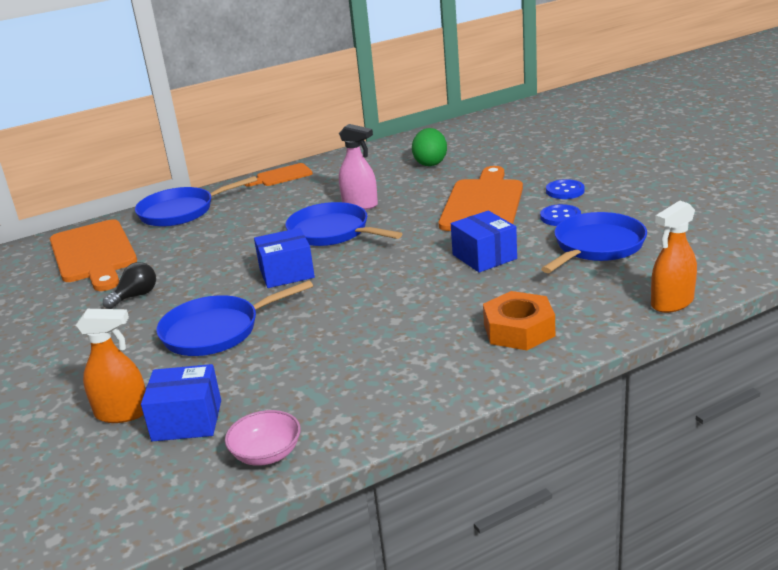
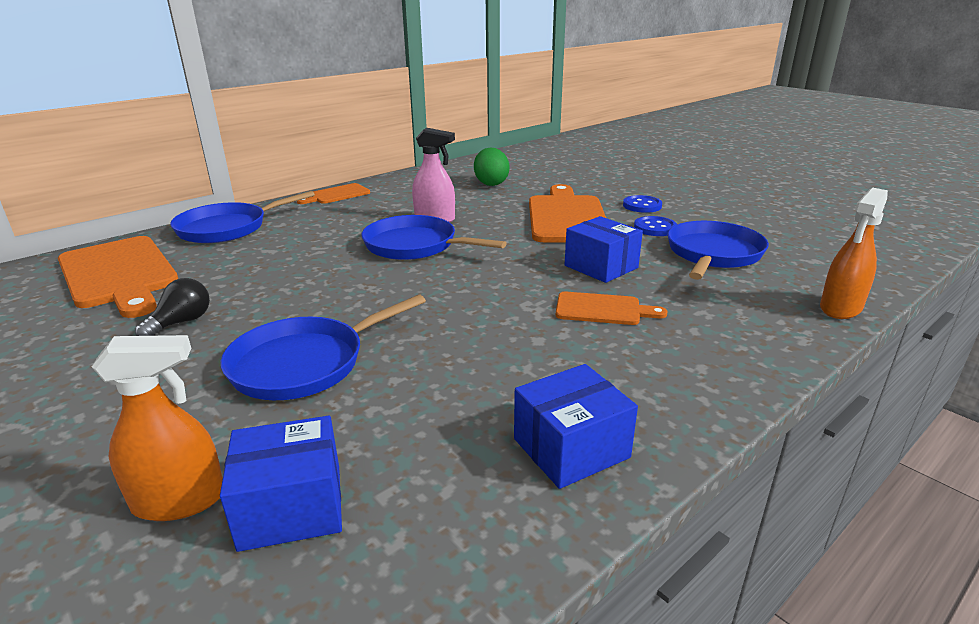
camera: 15 degrees left, 0 degrees up
(266, 454) = (441, 559): pink bowl -> none
(286, 273) = (377, 289): blue box -> blue box (571, 448)
(461, 297) = (602, 309): none -> orange cutting board
(518, 330) = (695, 345): orange nut -> none

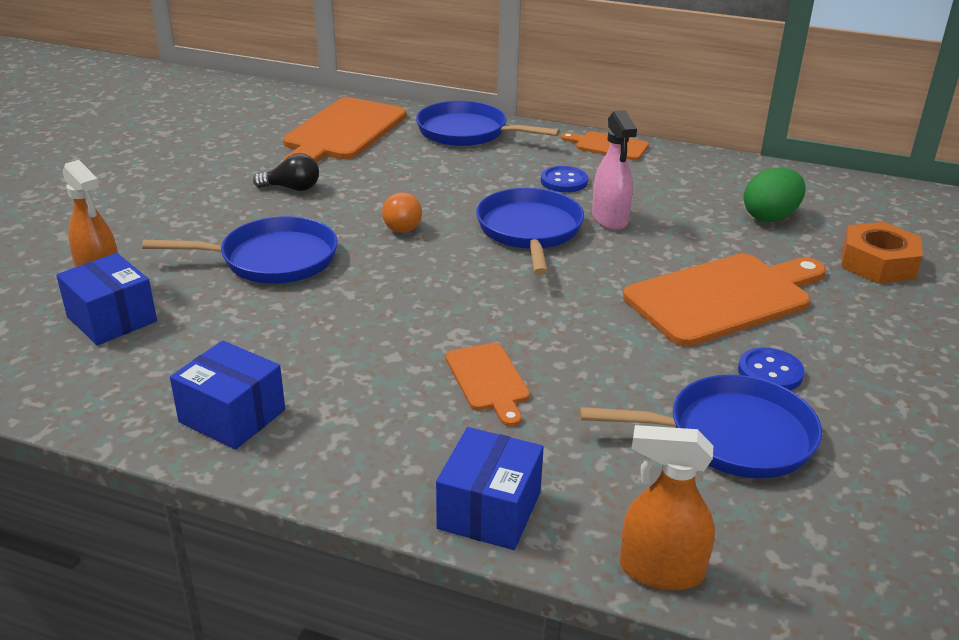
camera: 60 degrees right, 5 degrees up
(304, 363) = (272, 259): blue pan -> blue pan turned 150 degrees clockwise
(335, 288) = (402, 225): none -> orange light bulb
(568, 177) = (878, 263): none -> orange nut
(601, 267) = (597, 356): blue box -> blue box (489, 510)
(642, 206) = (845, 346): blue button -> blue button (564, 181)

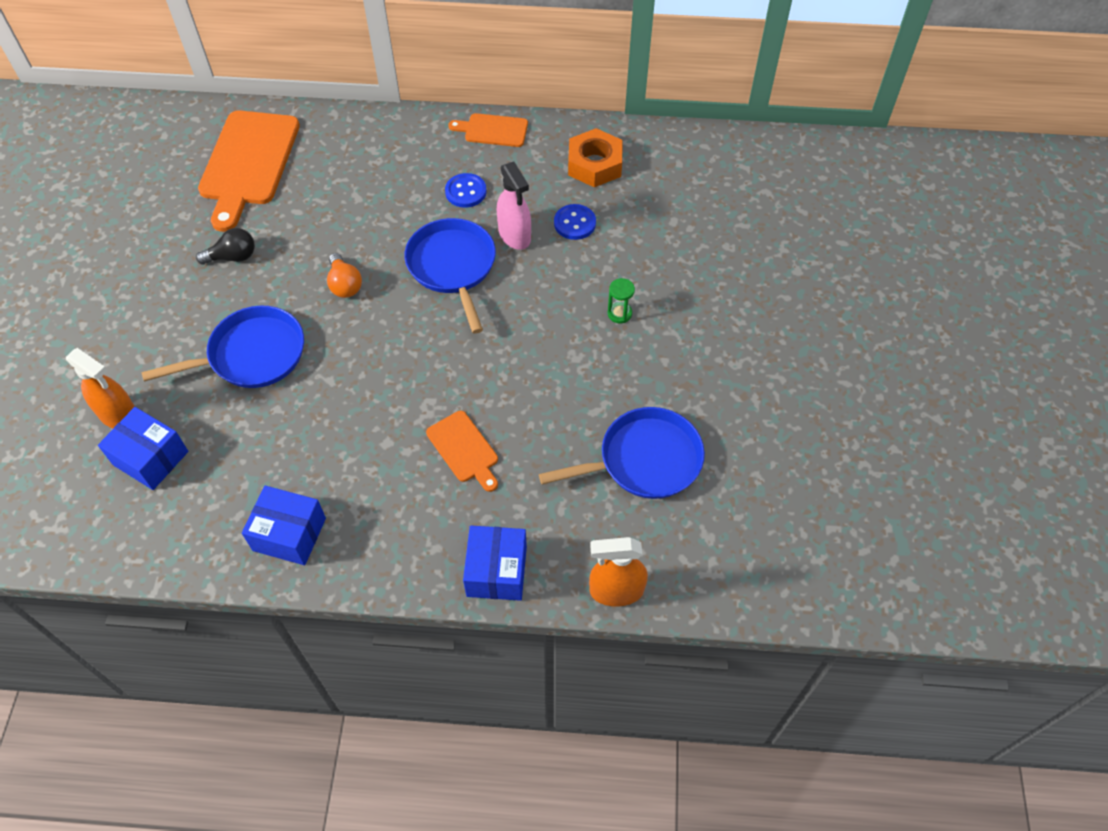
camera: 15 degrees left, 25 degrees up
(467, 132) = (362, 137): blue pan -> none
(724, 298) = (619, 313): orange cutting board -> green hourglass
(770, 217) = (643, 202): green egg -> none
(770, 372) = (663, 388): blue button -> blue button (574, 223)
(878, 263) = (730, 242): orange nut -> orange nut (594, 164)

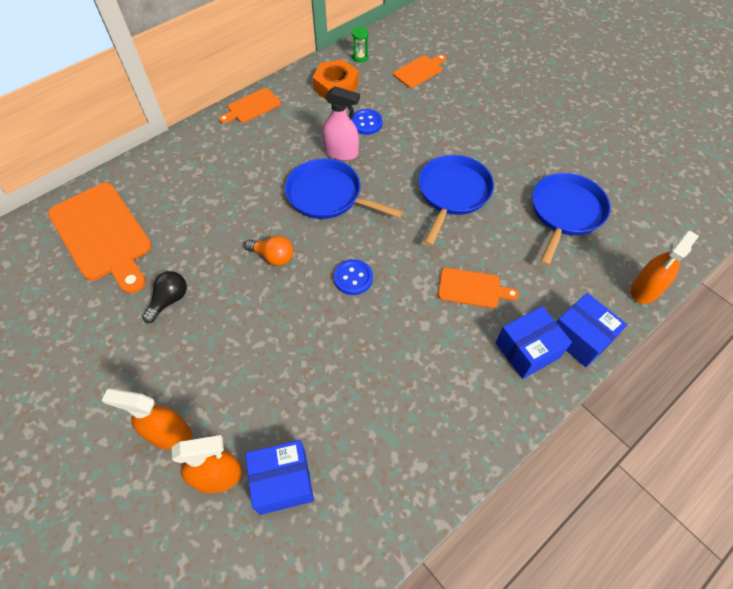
camera: 45 degrees left, 0 degrees up
(123, 357) = (169, 434): none -> orange spray bottle
(252, 355) = (266, 349): blue pan -> blue pan (452, 193)
(289, 534) = (442, 435): blue box -> blue box (527, 350)
(466, 192) = (280, 150): blue button -> blue button (353, 278)
(619, 313) = (452, 151): green hourglass -> green hourglass (360, 57)
(700, 207) = (419, 71): none -> orange cutting board

